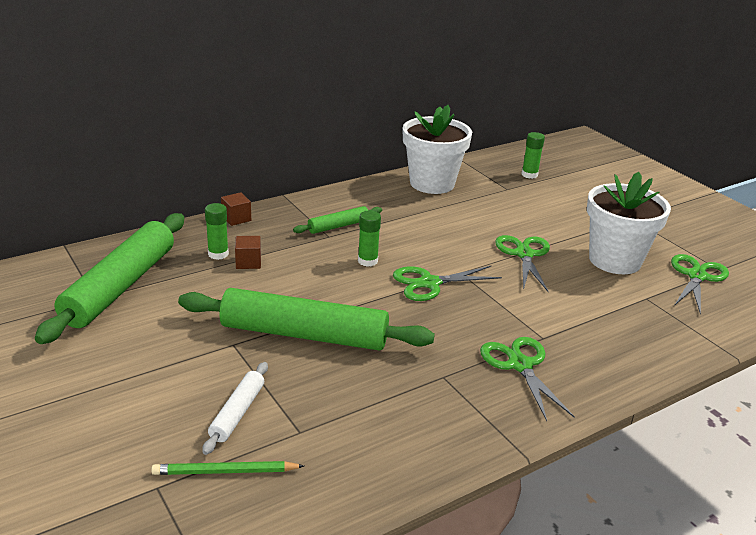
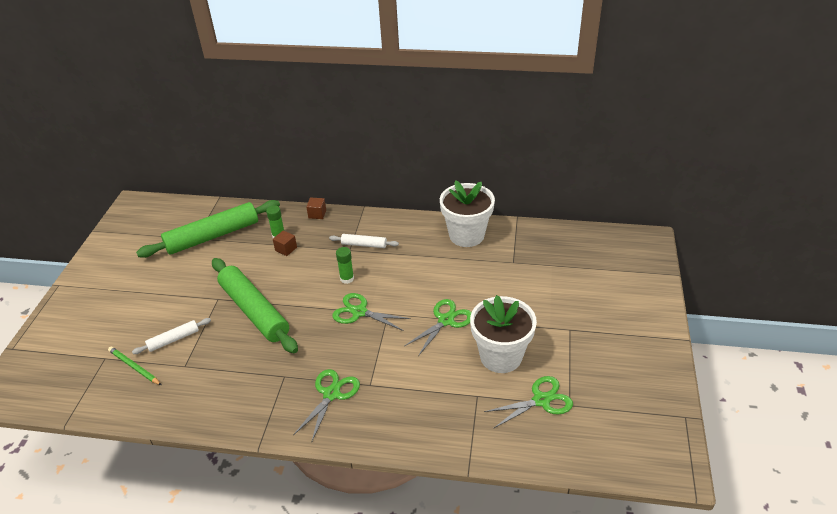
camera: 45 degrees right, 10 degrees up
(338, 226) = (364, 245): green rolling pin -> white rolling pin
(529, 175) = (548, 256): green glue stick -> none

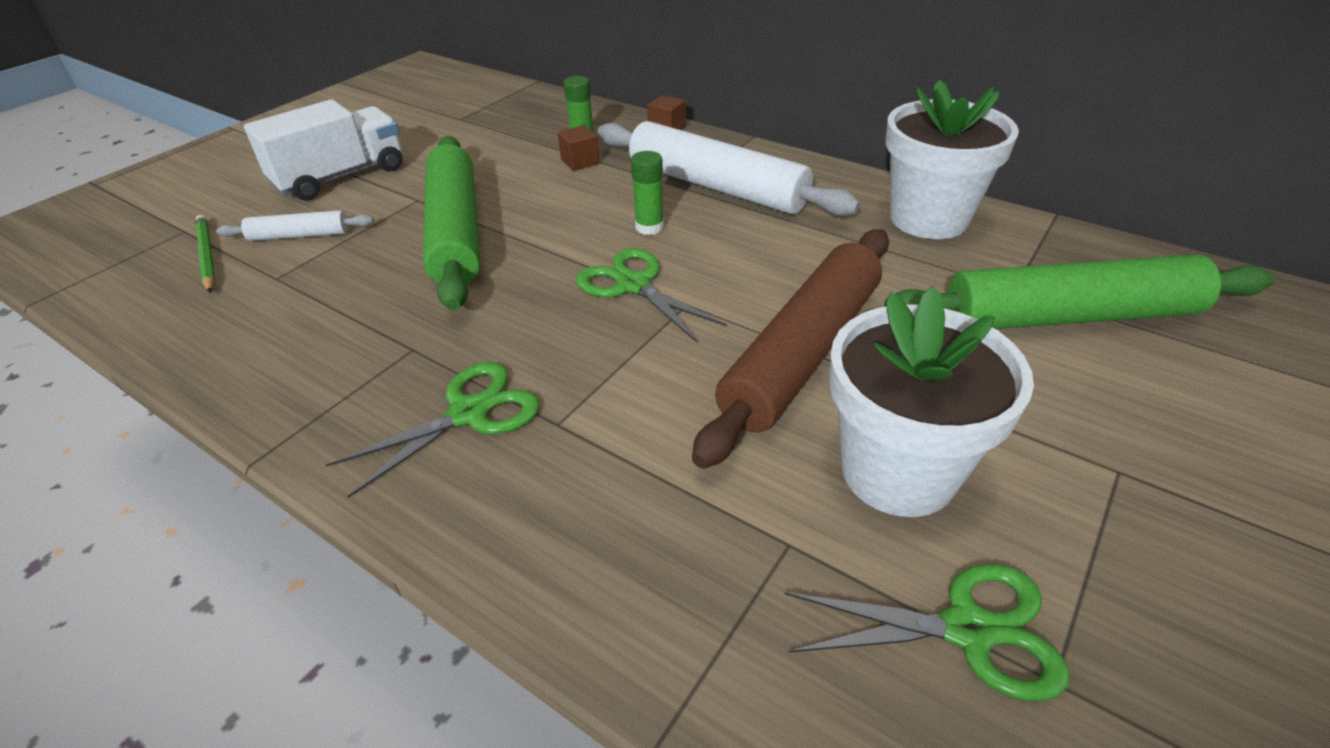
camera: 25 degrees right, 0 degrees up
(161, 298) = (340, 177): none -> white truck
(213, 236) = (486, 121): green rolling pin -> green rolling pin (1069, 316)
(364, 245) = (716, 186): white rolling pin -> white rolling pin, size x2.12
(446, 320) = (802, 352): green scissors -> brown rolling pin

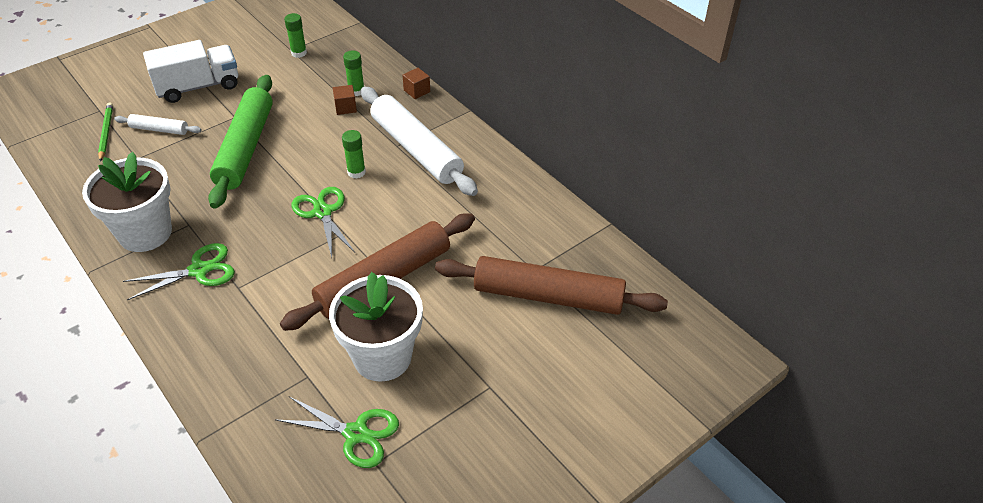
camera: 15 degrees right, 5 degrees up
(473, 120) = (299, 53): none -> green glue stick
(928, 219) = (527, 207): white flower pot -> white flower pot (145, 233)
(1069, 316) = (548, 296): green rolling pin -> brown rolling pin

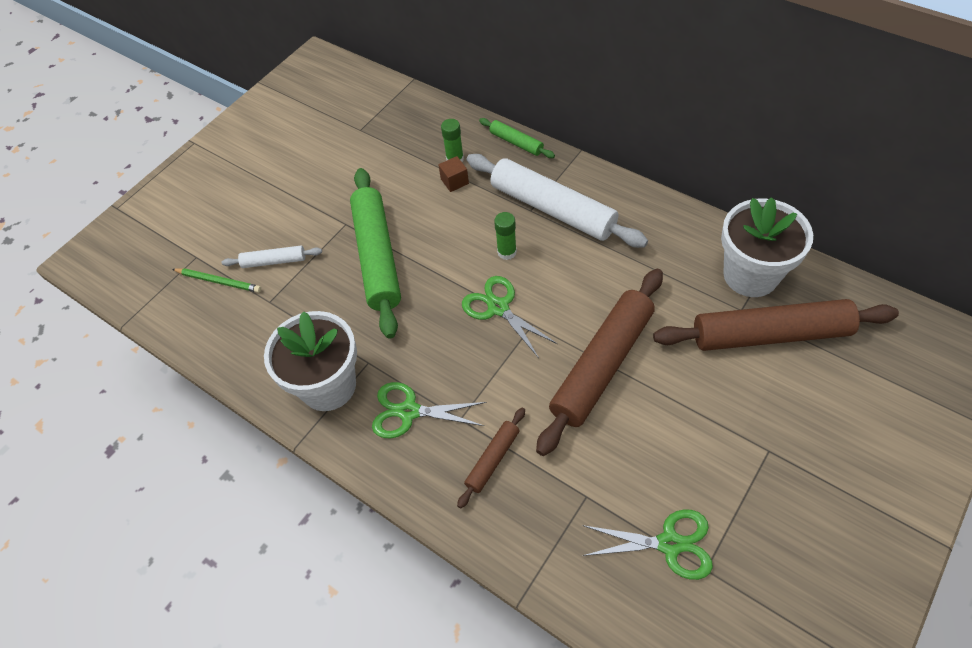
camera: 10 degrees left, 10 degrees up
(106, 133) = (219, 281): green pencil -> green pencil turned 135 degrees clockwise
(198, 87) = (287, 200): white truck -> none
(199, 270) = (409, 411): green scissors -> green scissors turned 135 degrees counterclockwise
(246, 326) = (493, 460): none -> brown rolling pin
(299, 53) = (371, 131): green glue stick -> none
(382, 357) = (648, 451): white flower pot -> white flower pot (750, 275)
(417, 91) = (516, 142): brown cube -> green rolling pin

